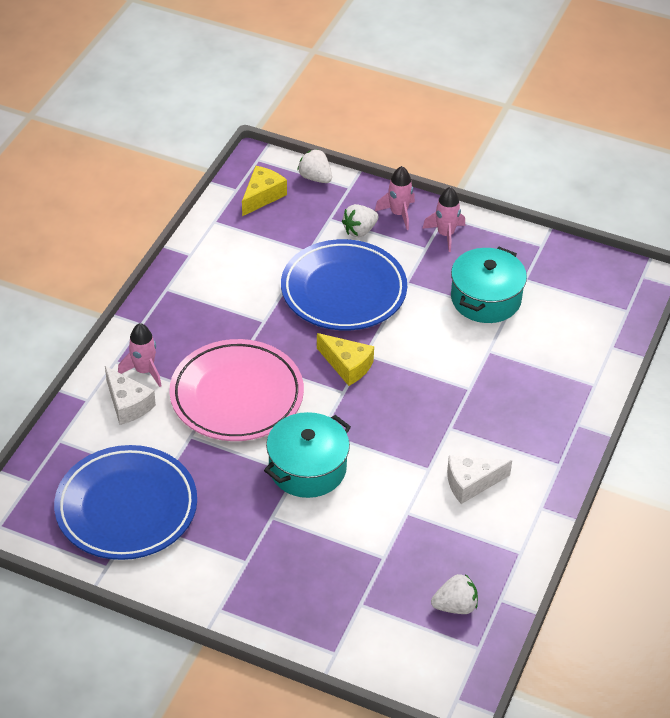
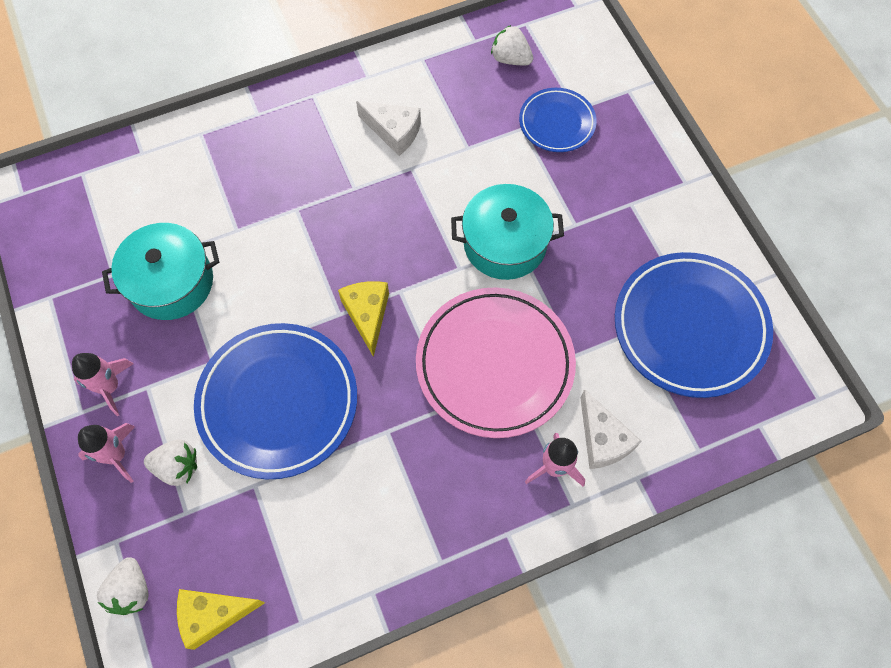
camera: 135 degrees left, 20 degrees up
(128, 404) = (602, 439): white cheese -> white cheese turned 150 degrees clockwise
(363, 581) = (557, 123): none -> blue plate

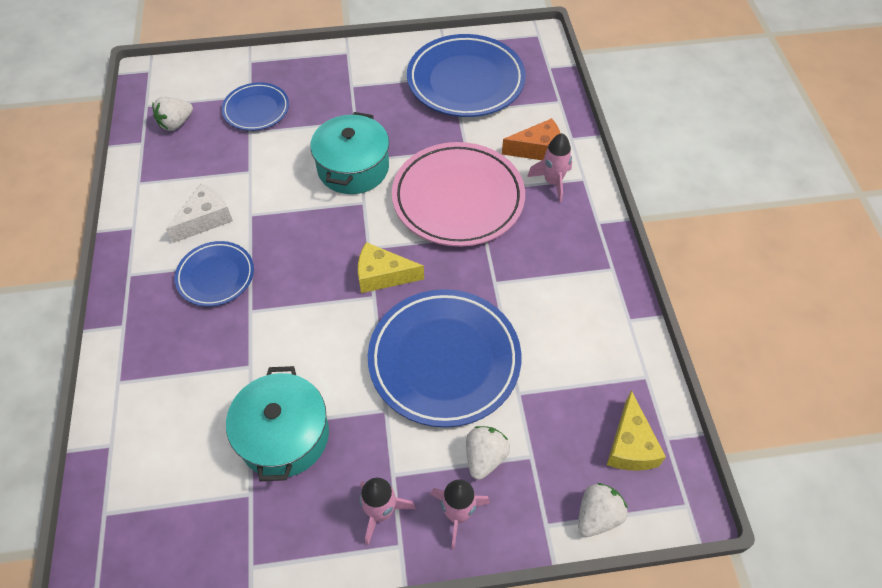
camera: 75 degrees left, 10 degrees down
(131, 590) = (597, 516): white strawberry -> white strawberry turned 60 degrees counterclockwise
(328, 166) = (216, 276): none -> blue plate
(602, 439) = (537, 150): white cheese -> orange cheese

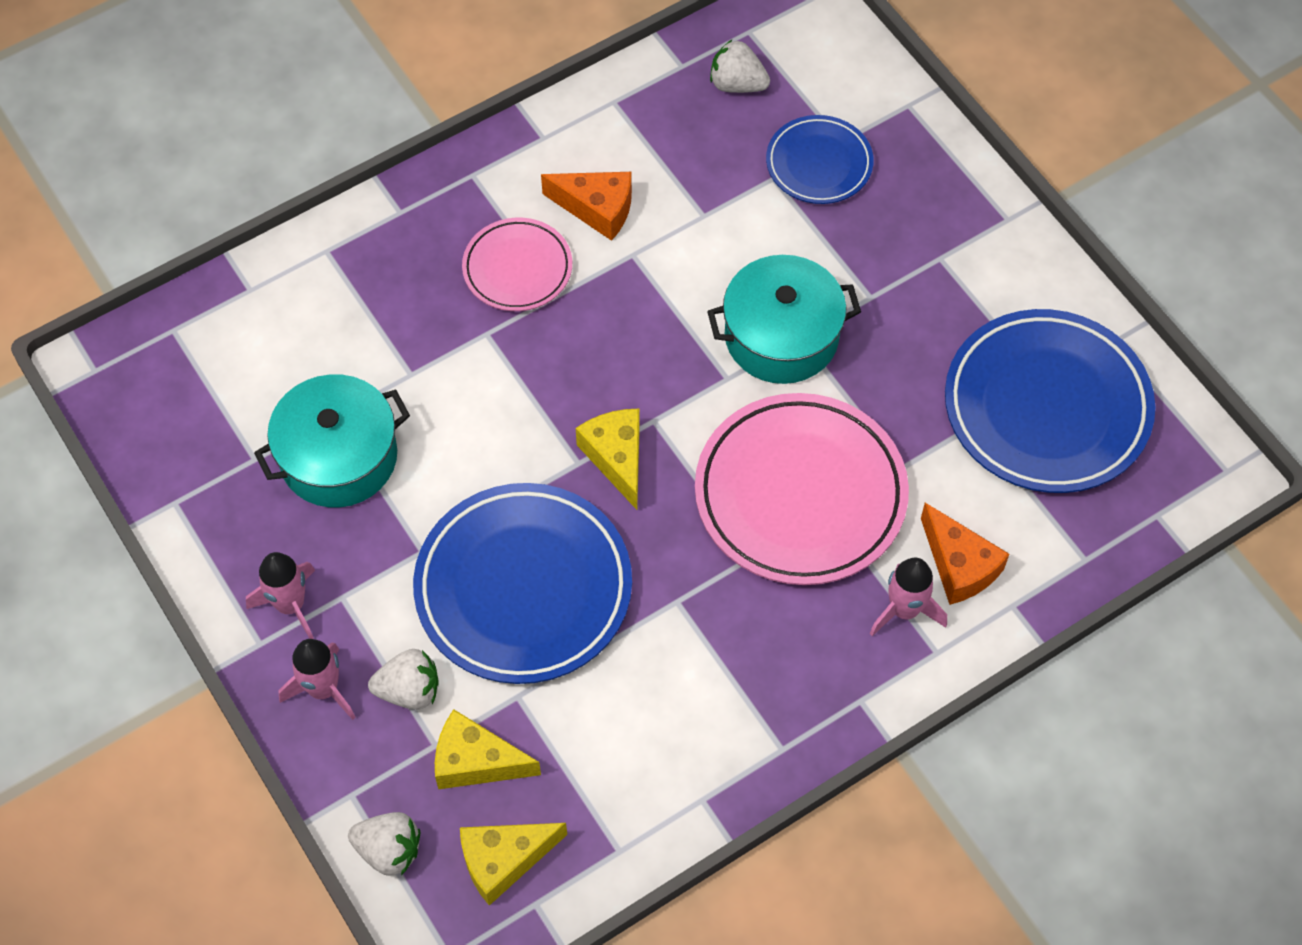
camera: 65 degrees right, 5 degrees up
(205, 219) = (597, 209): white cheese -> orange cheese
(216, 276) = (517, 268): blue plate -> pink plate
(554, 435) = (476, 761): none -> yellow cheese

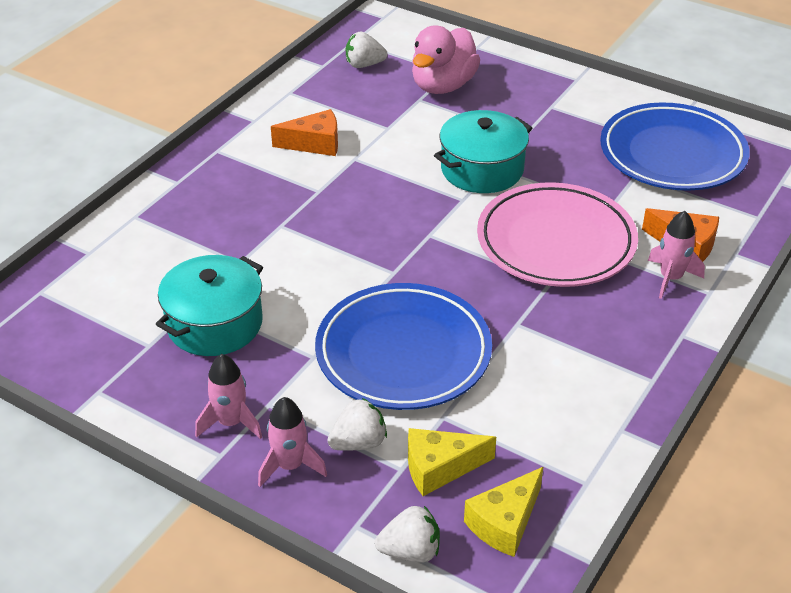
camera: 25 degrees left, 20 degrees down
(517, 268) = (280, 187): pink plate -> none
(617, 458) = (418, 261): yellow cheese -> none
(819, 164) = (443, 86): blue plate -> pink duck

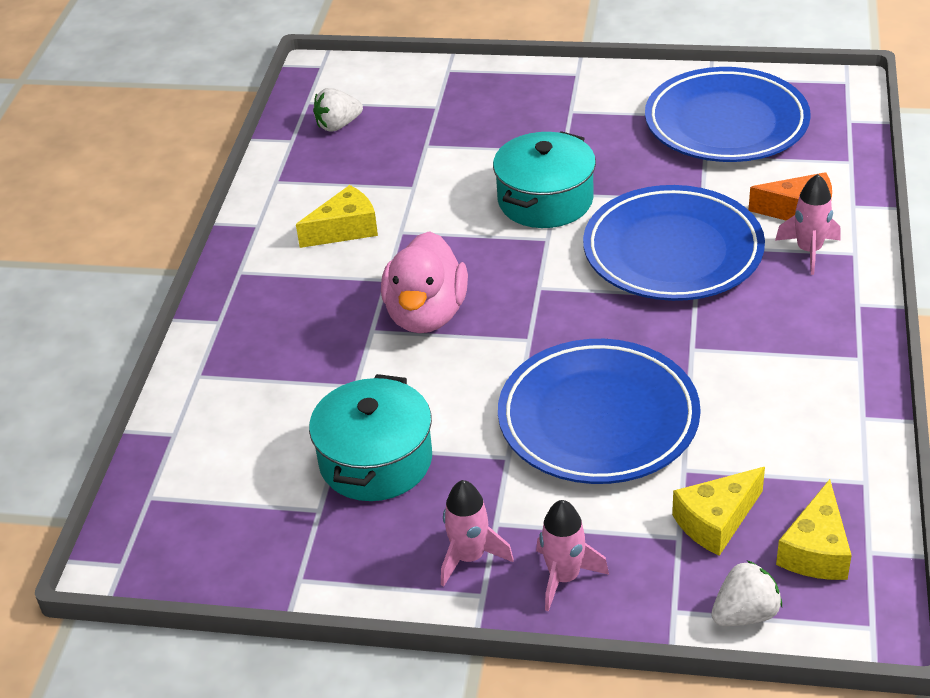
camera: 20 degrees left, 0 degrees up
(314, 144) = (345, 229): orange cheese -> yellow cheese
(358, 442) = (617, 527): white strawberry -> none
(443, 86) = (441, 123): pink duck -> pink duck (426, 314)
(556, 242) = (673, 251): pink plate -> blue plate

